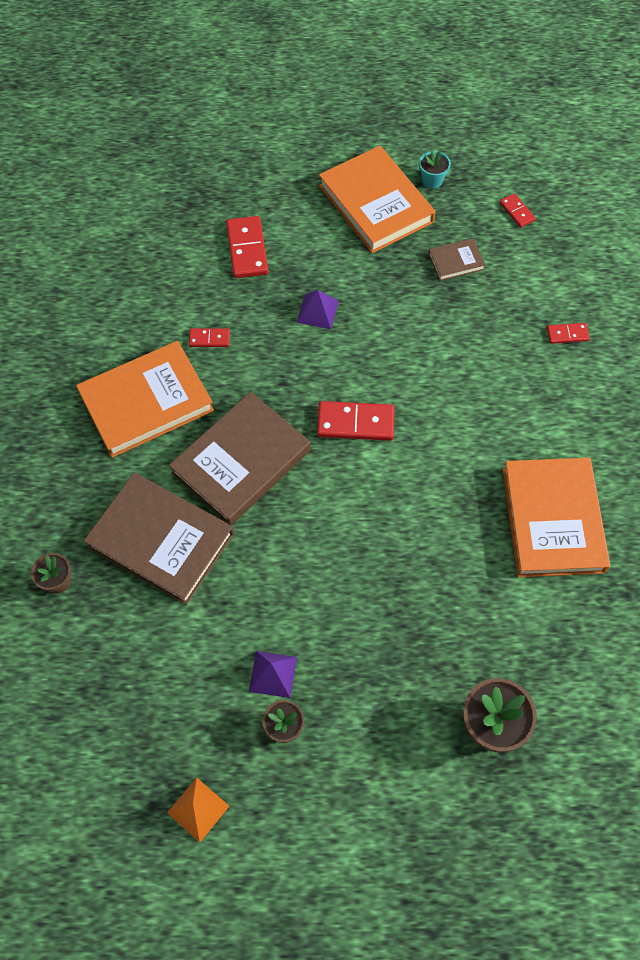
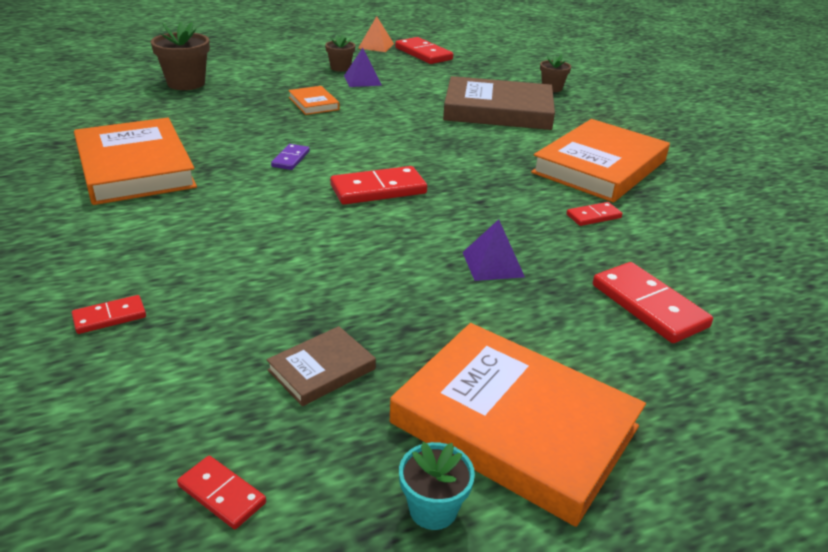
camera: 155 degrees right, 30 degrees down
(146, 753) = (423, 54): none -> red domino
(241, 462) = (473, 151): brown book -> none
(354, 618) = (313, 103): none -> orange book
(413, 496) = (290, 159): none -> purple domino

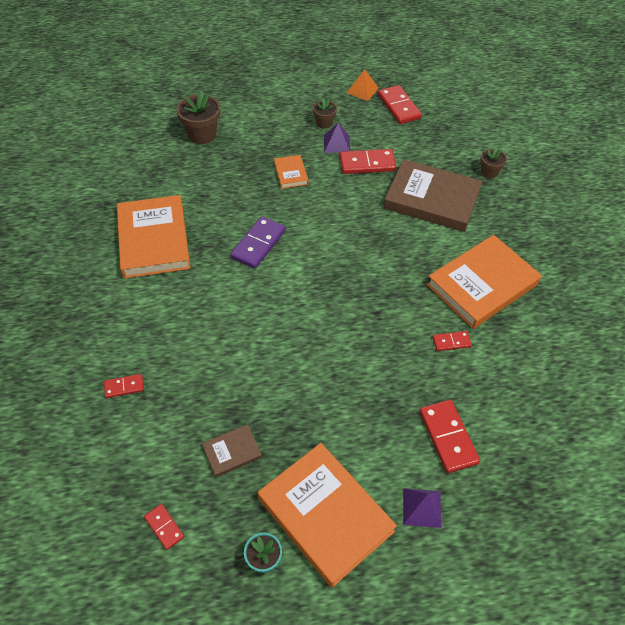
camera: 15 degrees right, 20 degrees up
(290, 159) = (258, 244): purple domino -> purple domino, size x1.82
(378, 189) = (310, 288): red domino -> red domino (367, 164)
(493, 264) = (362, 380): purple pyramid -> purple pyramid (422, 507)

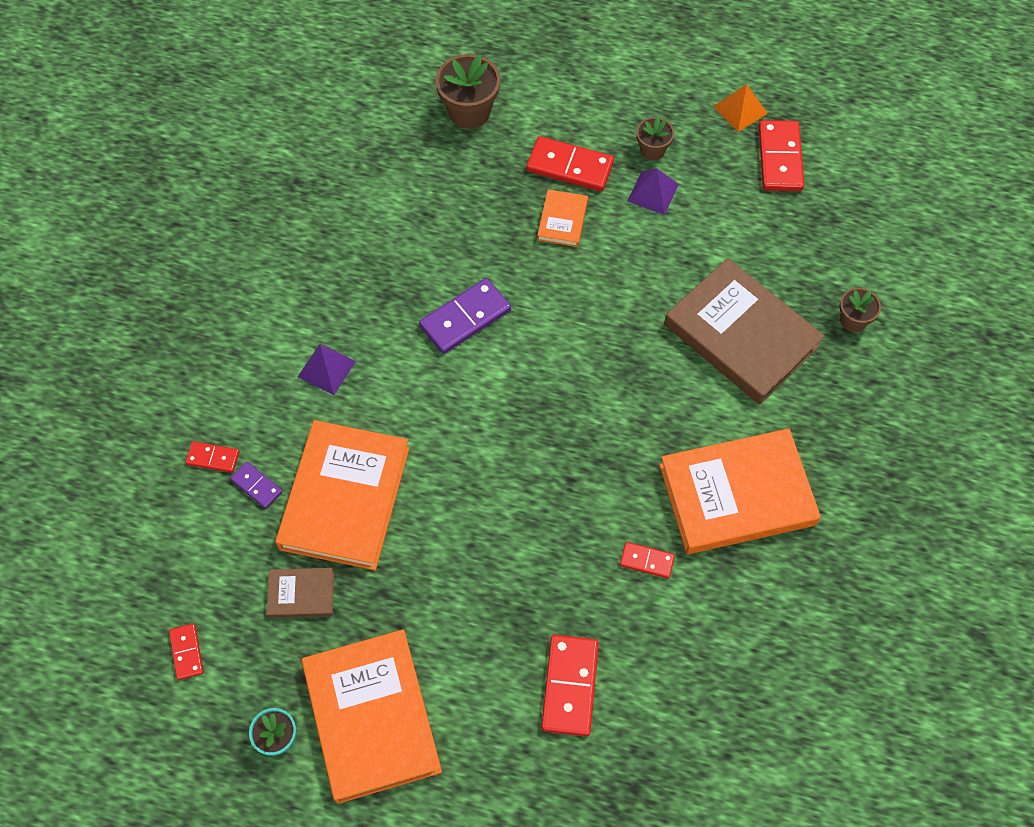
camera: 25 degrees right, 10 degrees up
(153, 240) = (333, 261): orange book -> orange book (345, 498)
(165, 393) = (257, 486): none -> purple domino
(367, 164) = (679, 242): red domino -> red domino (570, 166)
(422, 507) = (489, 758): purple pyramid -> purple pyramid (326, 369)

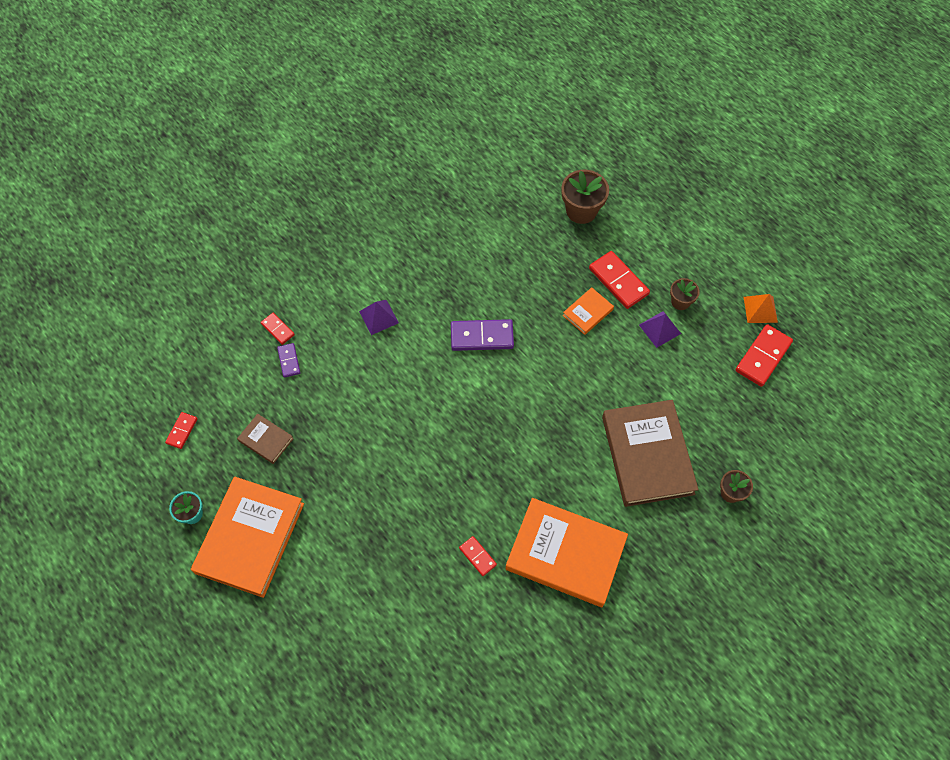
camera: 35 degrees right, 0 degrees up
(345, 498) = (331, 400): orange book -> none
(569, 686) = (373, 599): red domino -> none

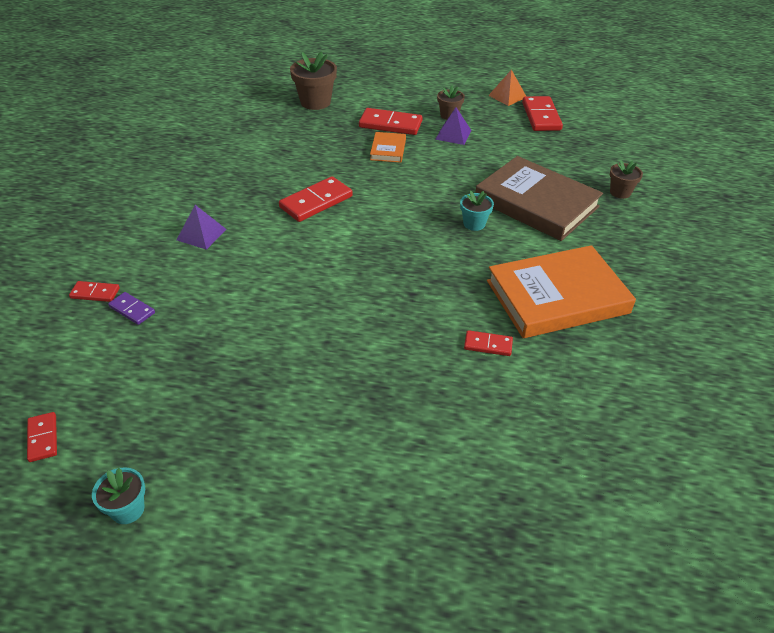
camera: 40 degrees left, 20 degrees down
(250, 538) = (229, 484): orange book -> none
(266, 440) = (165, 385): brown book -> none
(482, 336) = (316, 202): purple domino -> red domino
(576, 442) = (474, 224): none -> turquoise flower pot

